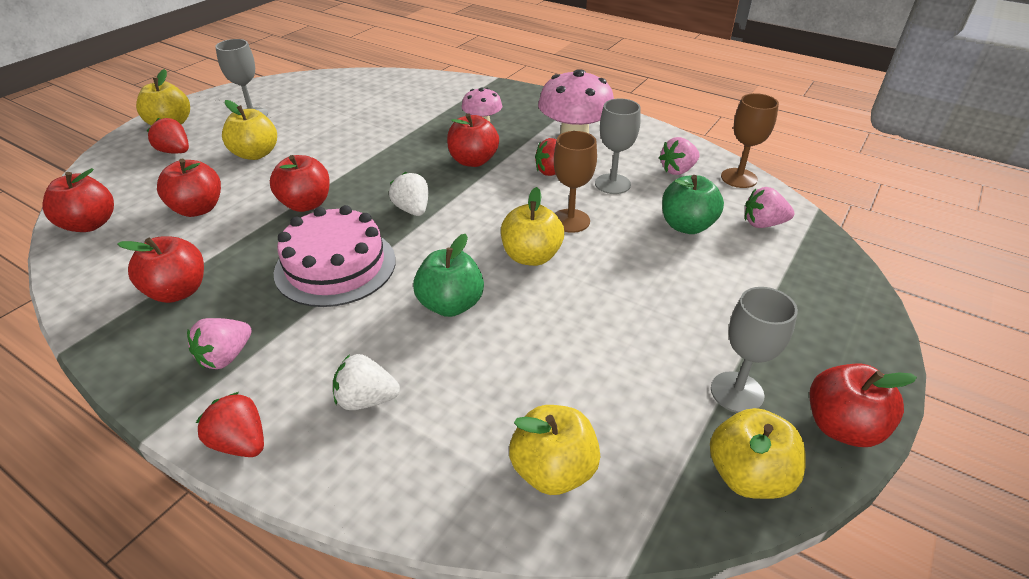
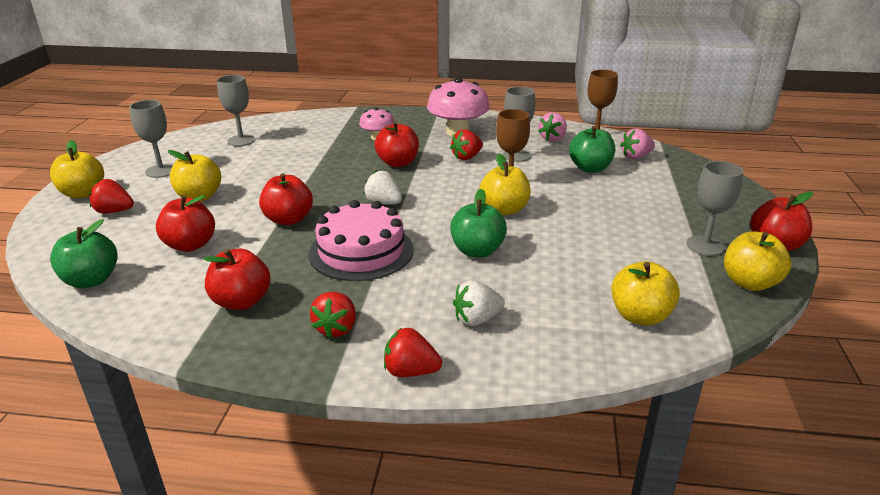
camera: 25 degrees left, 10 degrees down
(90, 224) = (91, 280): red apple -> green apple
(226, 357) = (336, 328): pink strawberry -> red strawberry
(350, 96) = (241, 140): none -> grey goblet

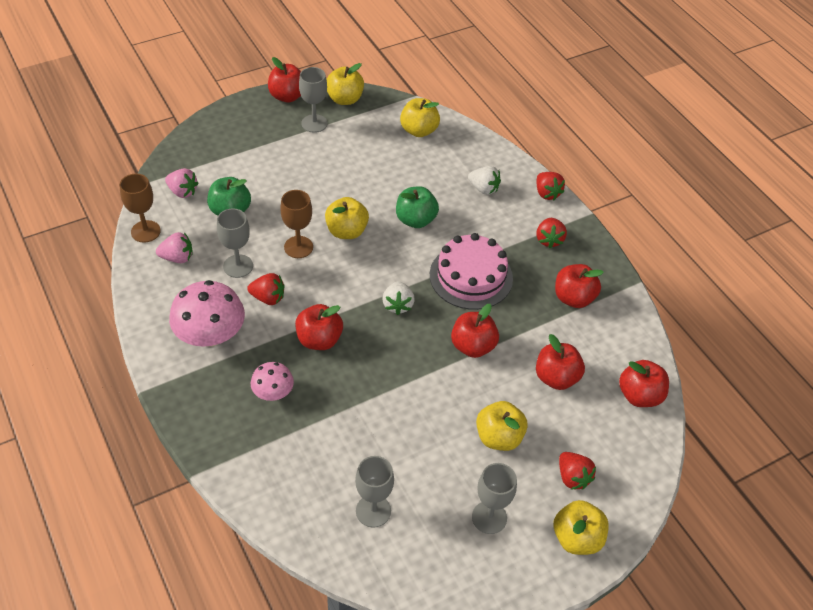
camera: 130 degrees left, 20 degrees up
(91, 280) = (639, 395): green apple -> red apple
(336, 328) = (549, 240): red strawberry -> red strawberry turned 120 degrees clockwise

